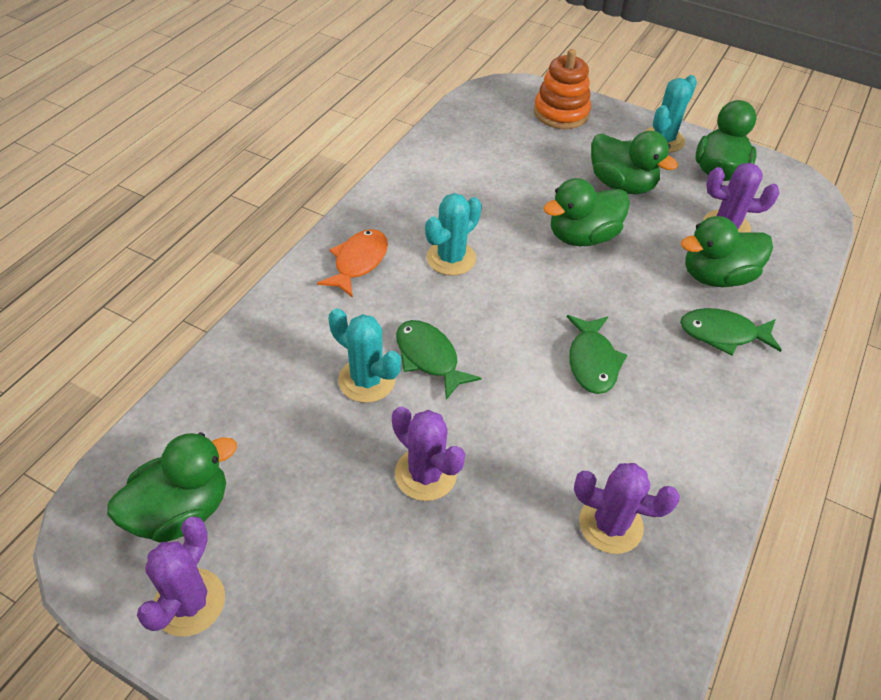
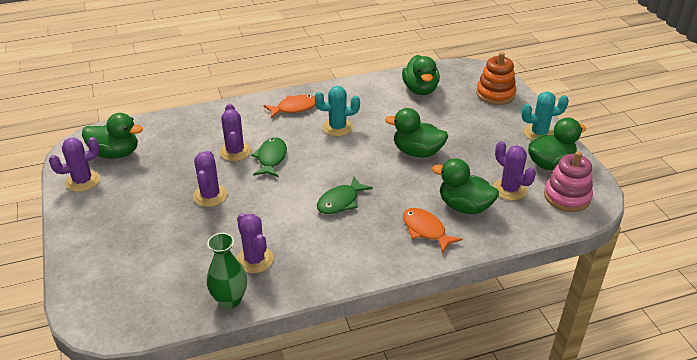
camera: 45 degrees right, 10 degrees down
(367, 380) = (235, 151): turquoise cactus -> purple cactus
(621, 185) = (477, 141): green duck -> green duck (420, 89)
(662, 610) = (230, 300): none -> green vase
(723, 334) = (425, 230): green fish -> orange fish
(781, 201) = (567, 196): none -> pink stacking toy

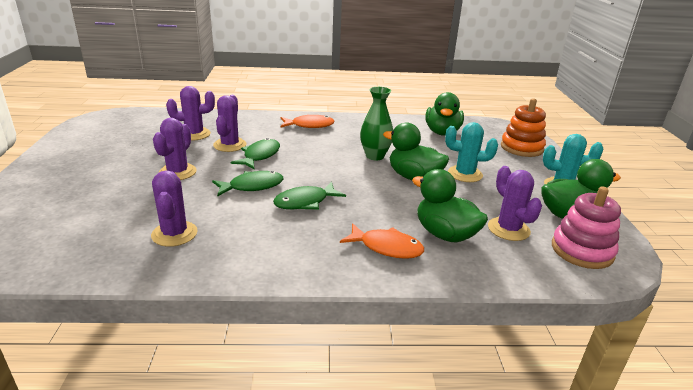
camera: 15 degrees right, 10 degrees down
(83, 181) = (76, 141): purple cactus -> purple cactus (194, 134)
(116, 153) = (123, 128): green duck -> none
(230, 300) = (115, 265): green vase -> green vase (375, 156)
(286, 195) = (252, 186): none -> green fish
(337, 127) = (341, 145): turquoise cactus -> turquoise cactus (465, 174)
(425, 230) = (386, 247): orange fish -> orange fish turned 135 degrees clockwise

